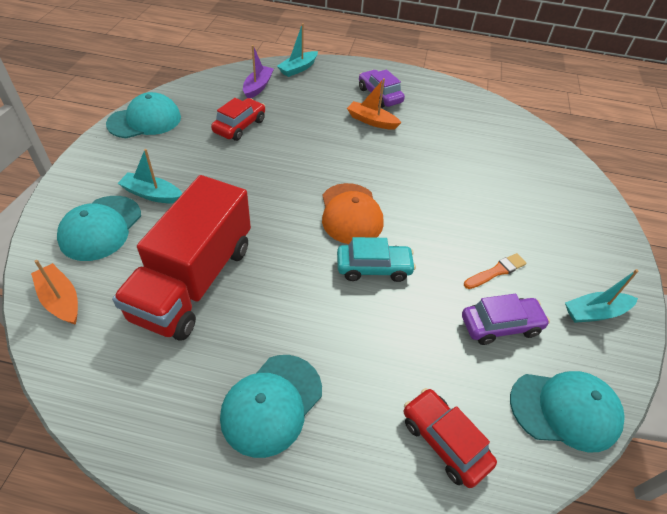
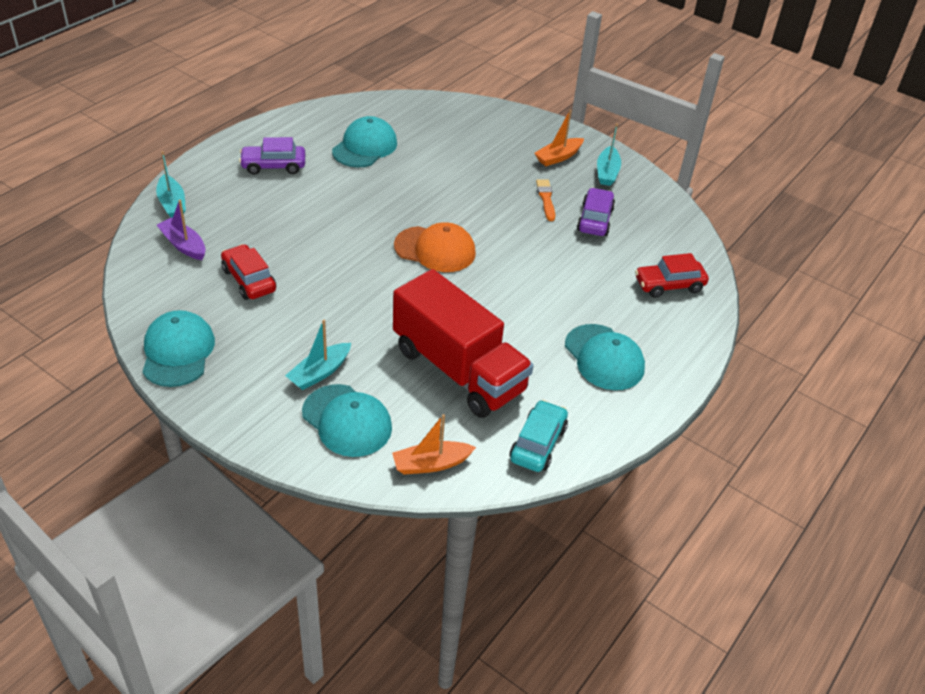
camera: 65 degrees left, 5 degrees down
(371, 121) = (312, 188): orange boat -> orange boat (558, 157)
(374, 268) = (505, 260): turquoise car -> turquoise car (538, 444)
(565, 410) = (671, 223): turquoise cap -> turquoise cap (365, 147)

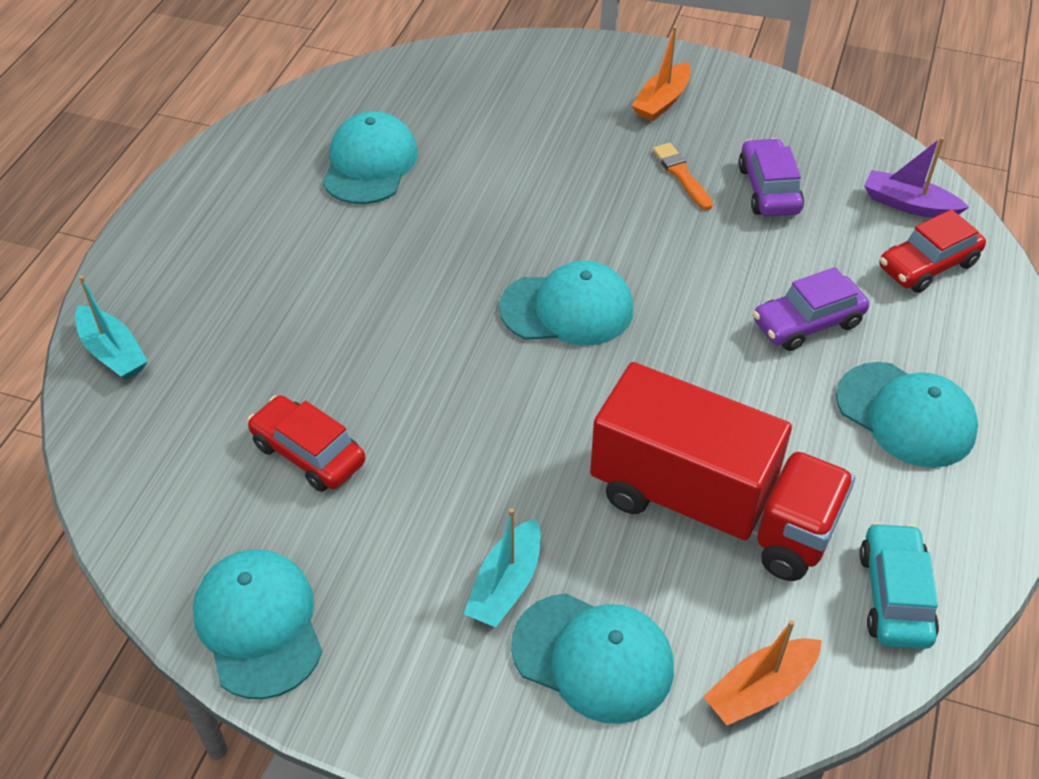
camera: 15 degrees left, 5 degrees up
(183, 245) = (170, 423): purple boat -> purple boat (908, 204)
(273, 166) = (244, 237): purple car -> purple car (807, 323)
(435, 249) = (567, 309): orange cap -> turquoise cap
(607, 172) = (743, 107): turquoise boat -> none

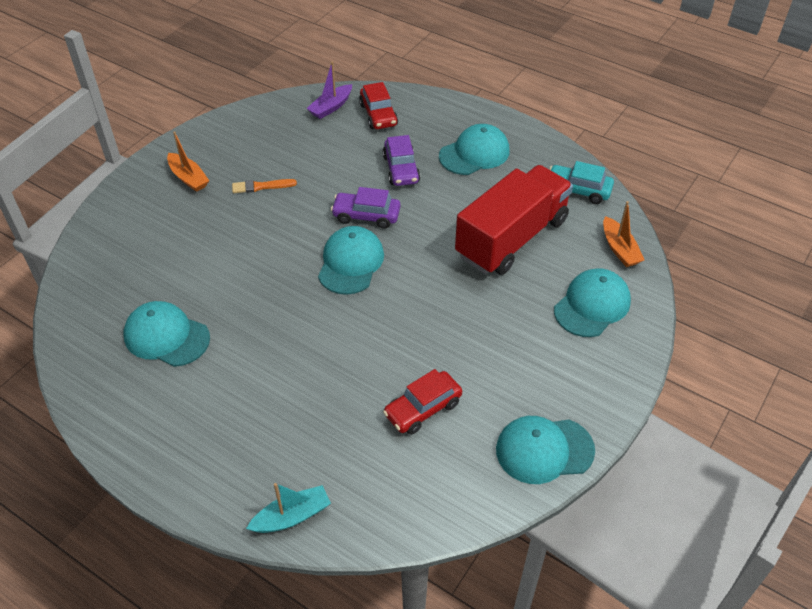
camera: 75 degrees left, 0 degrees up
(506, 585) = (541, 331): turquoise boat -> none
(768, 189) = (292, 155): purple car -> purple car (366, 216)

